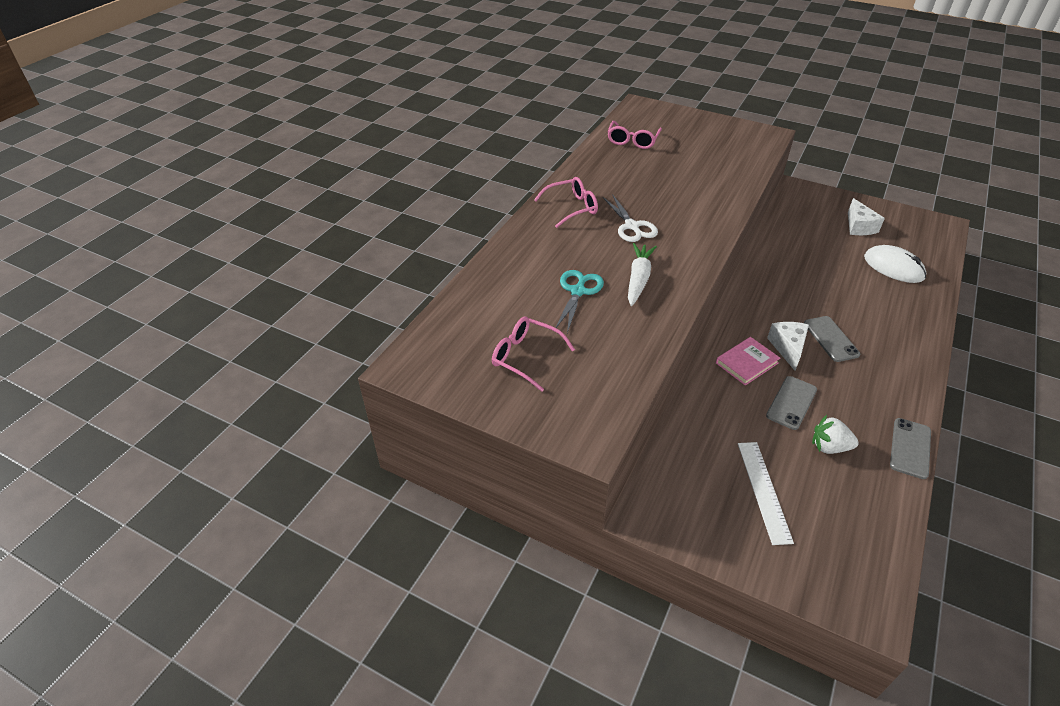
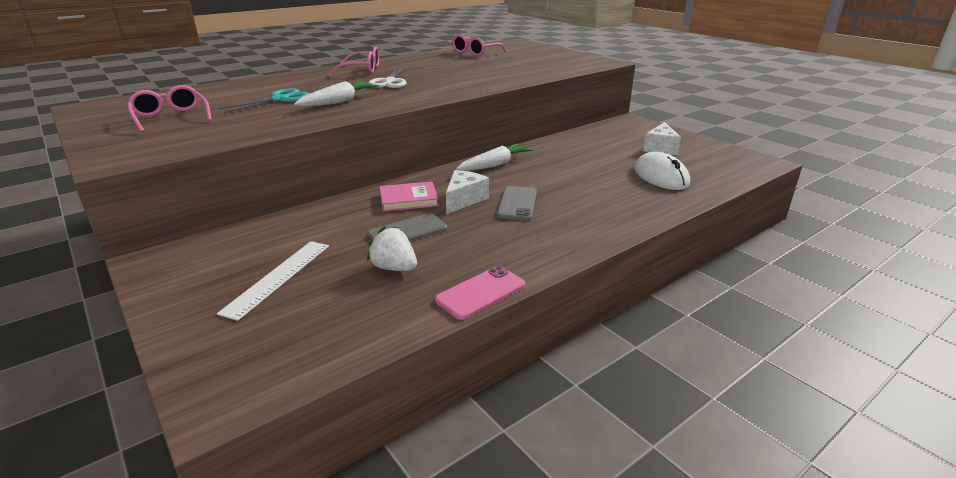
camera: 25 degrees right, 15 degrees down
(760, 291) = (495, 165): none -> white carrot
(910, 448) = (481, 292): grey phone -> pink phone

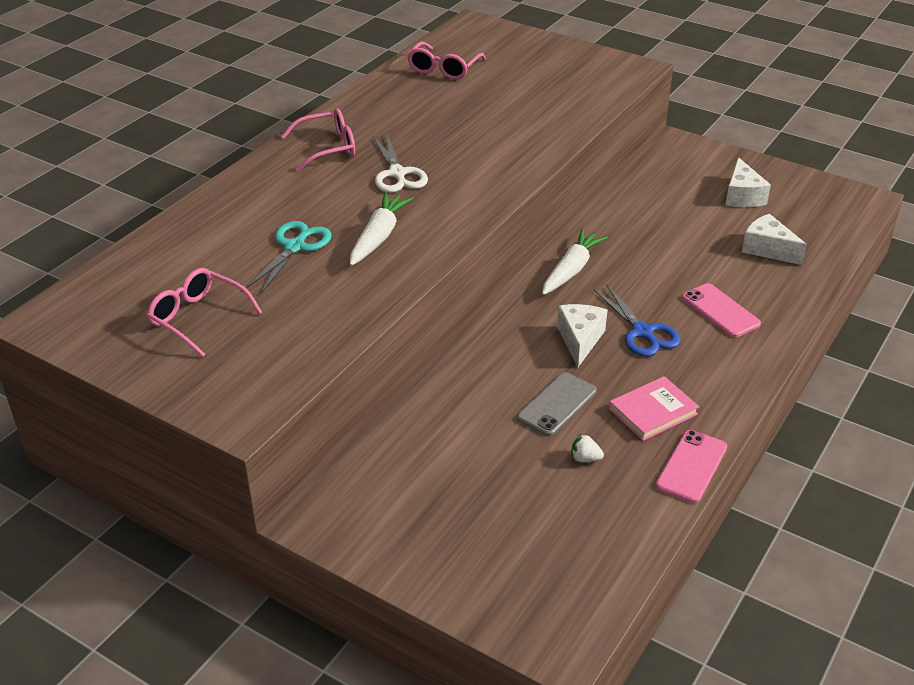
camera: 20 degrees left, 10 degrees up
(278, 277) = (478, 502): white ruler -> none
(394, 268) = (585, 458): white strawberry -> white strawberry, size x0.58
(408, 199) = (517, 354): pink book -> pink book (653, 411)
(517, 203) = (642, 332): grey phone -> blue scissors
(593, 202) = (720, 311): none -> pink phone
(660, 176) = (768, 249): white mouse -> white cheese

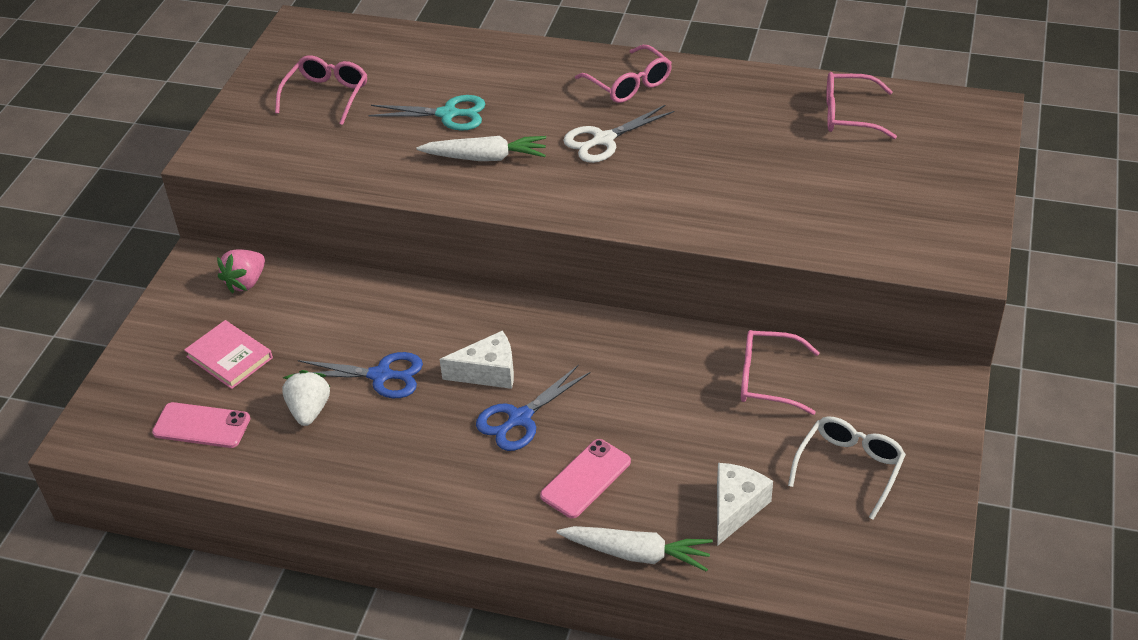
camera: 75 degrees right, 5 degrees up
(371, 483) = (246, 282): none -> pink strawberry
(557, 404) = (381, 375): grey phone -> blue scissors
(571, 270) = (610, 341): white carrot -> white carrot (637, 553)
(585, 458) = (309, 410): white strawberry -> white strawberry, size x1.71
(644, 208) = (767, 379): none -> pink glasses
(653, 411) = (391, 448): pink book -> pink book (229, 357)
(691, 466) = (317, 490): pink phone -> pink phone (201, 426)
(742, 196) = (849, 468): white cheese -> white glasses

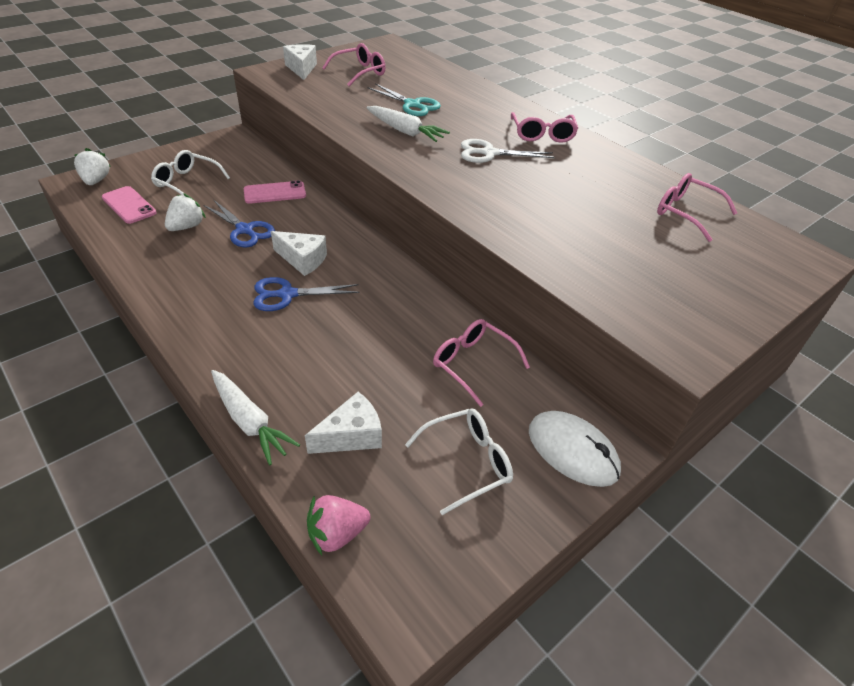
camera: 30 degrees right, 0 degrees up
(110, 420) = (96, 181): none -> white strawberry
(229, 357) = (187, 182): pink book -> white glasses
(246, 282) = (242, 155): pink strawberry -> pink strawberry (337, 534)
(248, 127) = (301, 69): none -> white cheese
(586, 479) = (279, 353): pink phone -> pink phone (275, 193)
(919, 405) = (572, 451): none -> white mouse

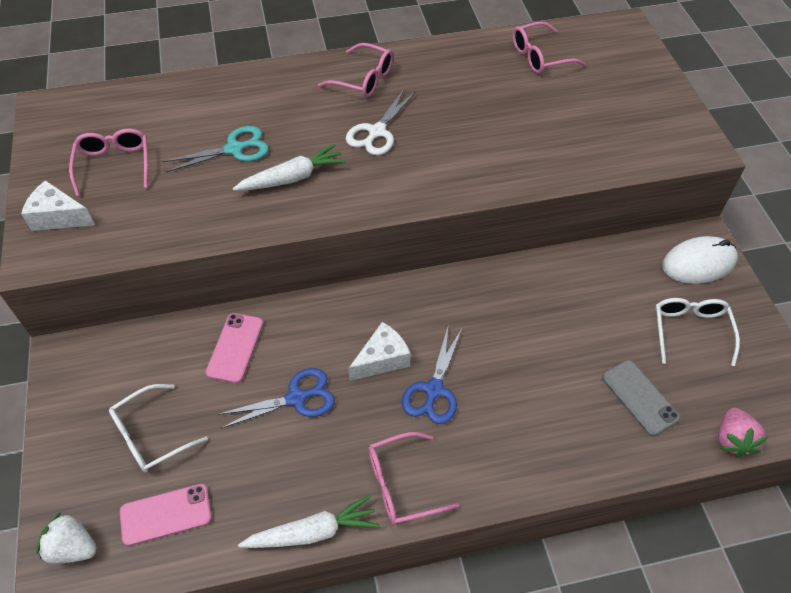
camera: 60 degrees left, 10 degrees up
(186, 226) = (255, 457): white strawberry -> none
(250, 421) = (598, 469): white carrot -> white carrot (313, 532)
(351, 435) = (639, 397): white cheese -> grey phone
(472, 363) = (588, 282): pink glasses -> pink glasses (401, 484)

